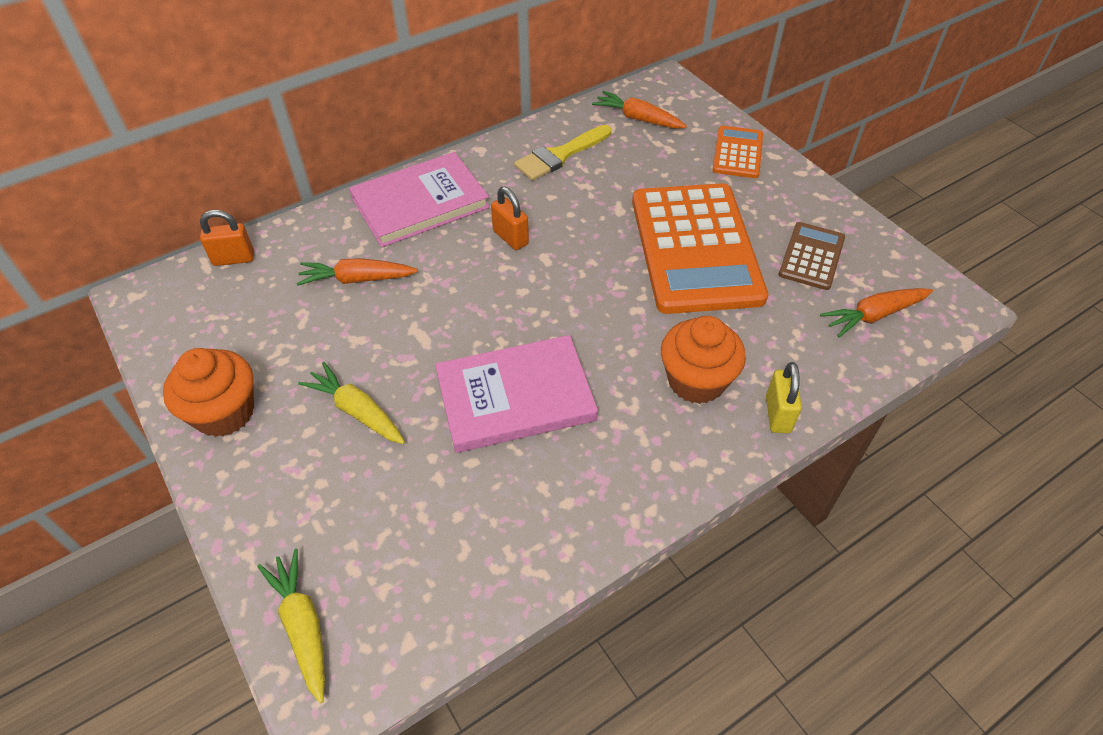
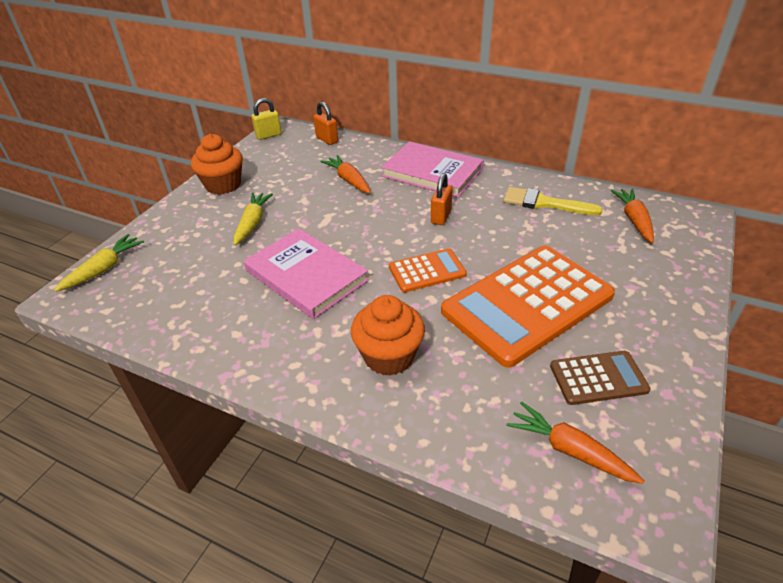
camera: 60 degrees right, 10 degrees down
(737, 153) = (670, 285): orange calculator -> orange calculator (427, 271)
(778, 414) = (392, 419): yellow padlock -> yellow padlock (268, 135)

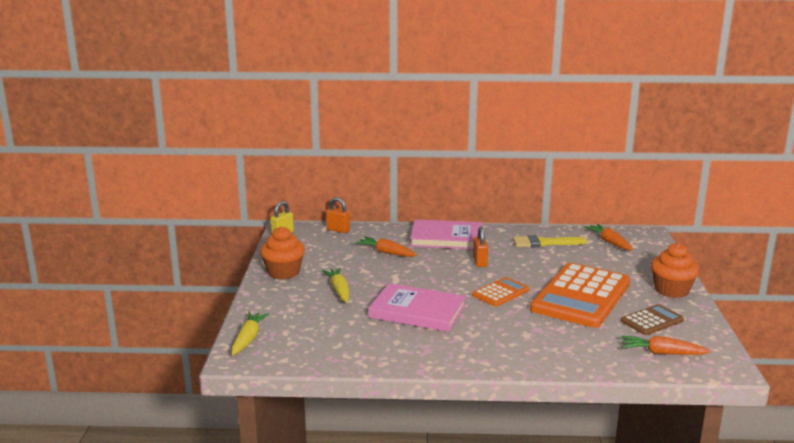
camera: 25 degrees left, 20 degrees down
(389, 356) = (519, 338): orange cupcake -> orange cupcake (671, 290)

